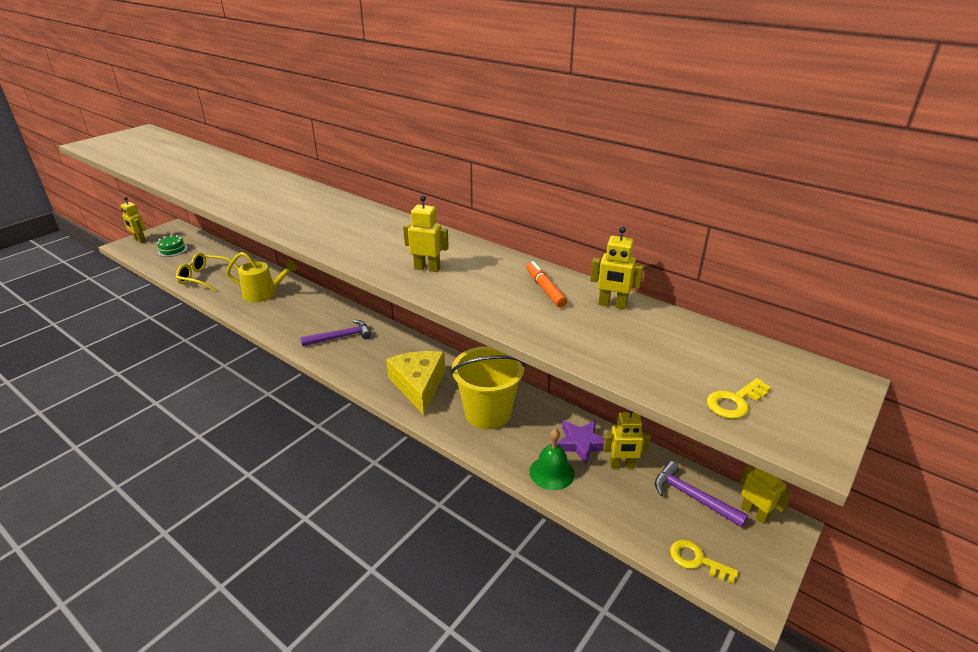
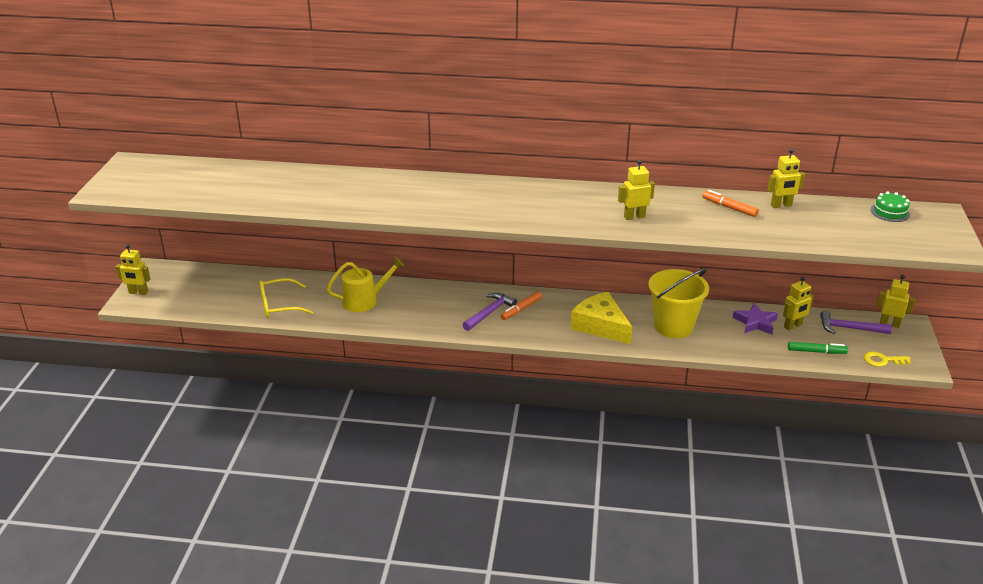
camera: 30 degrees left, 0 degrees up
(172, 250) = (196, 291): green cake -> green cake (890, 212)
(370, 343) = (521, 309): none -> orange marker
(552, 472) = (756, 346): green bell -> none
(618, 509) = (816, 352): none -> green marker
(735, 402) = (905, 240): yellow key -> none

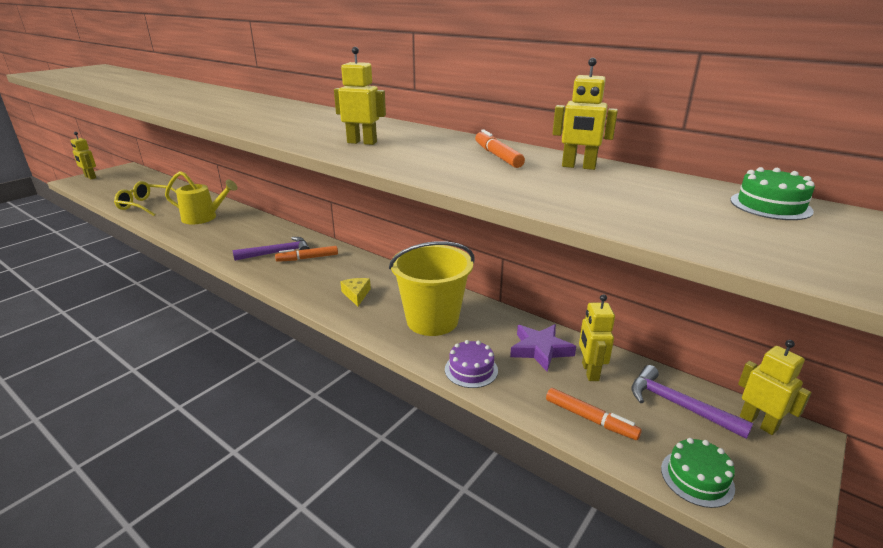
camera: 30 degrees right, 5 degrees down
(600, 326) = (356, 294): yellow cheese -> yellow cheese, size x0.46
(732, 349) = (471, 370): none -> purple cake
(793, 326) = (589, 371): yellow robot -> yellow robot turned 90 degrees clockwise
(816, 352) = (590, 419): green marker -> orange marker
(883, 360) = (697, 478): yellow key -> green cake

